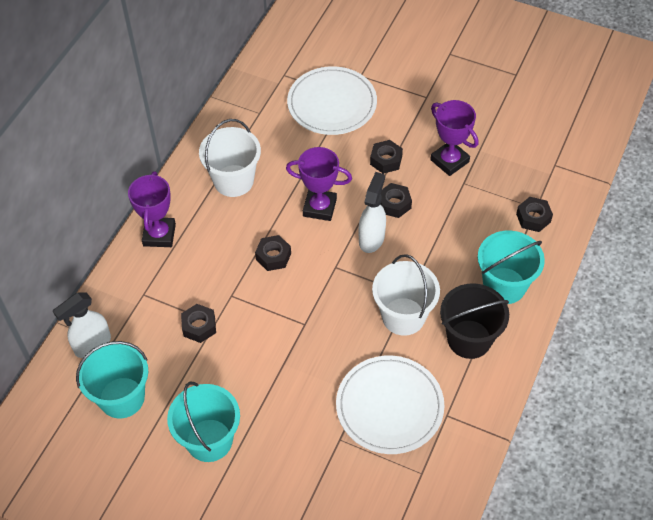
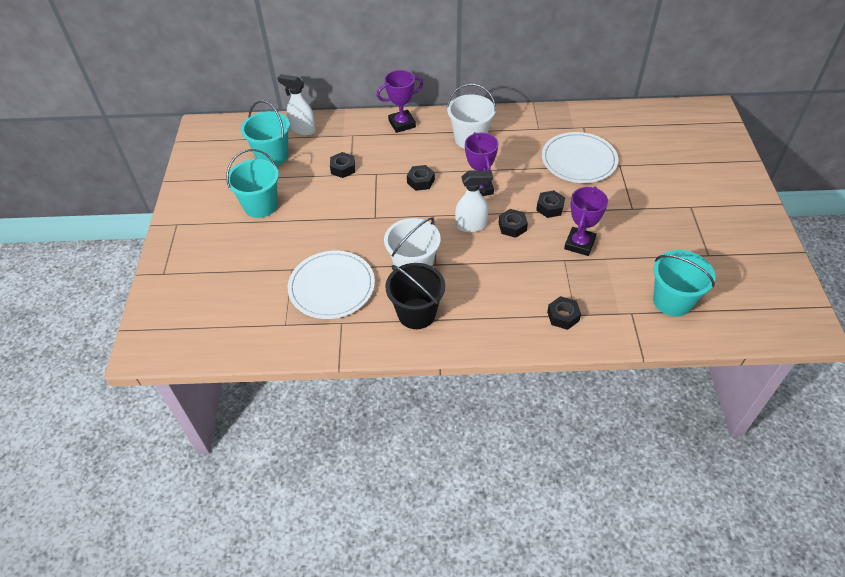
camera: 65 degrees right, 5 degrees down
(504, 285) = (481, 319): turquoise bucket -> turquoise bucket (672, 301)

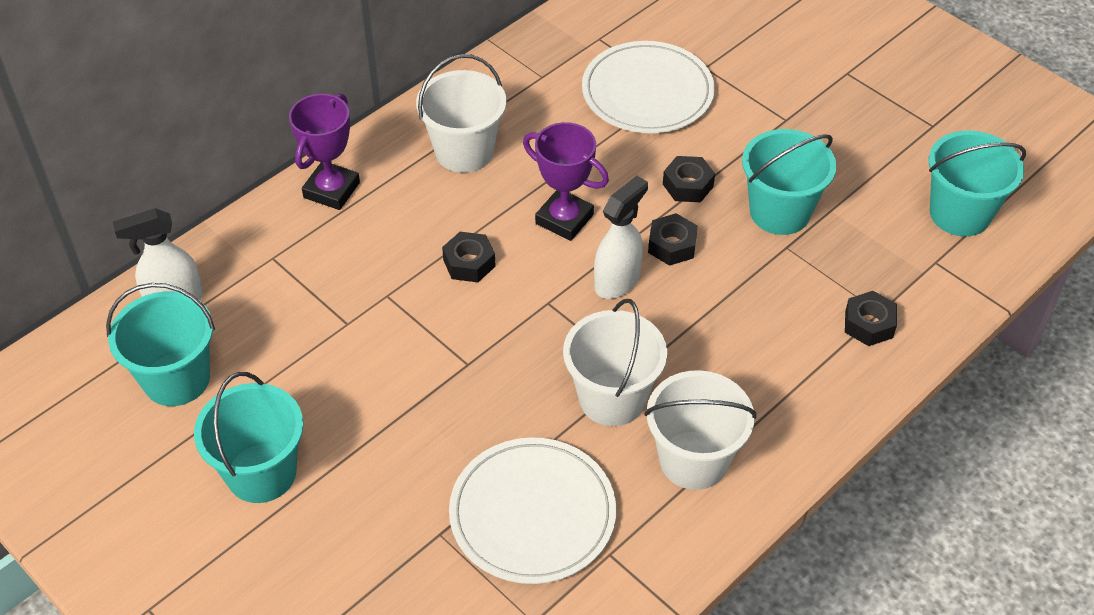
camera: 45 degrees left, 0 degrees up
(343, 168) = (324, 321): black nut -> none
(416, 313) = (693, 460): black bucket -> white bucket
(579, 244) = (779, 212): purple trophy -> turquoise bucket

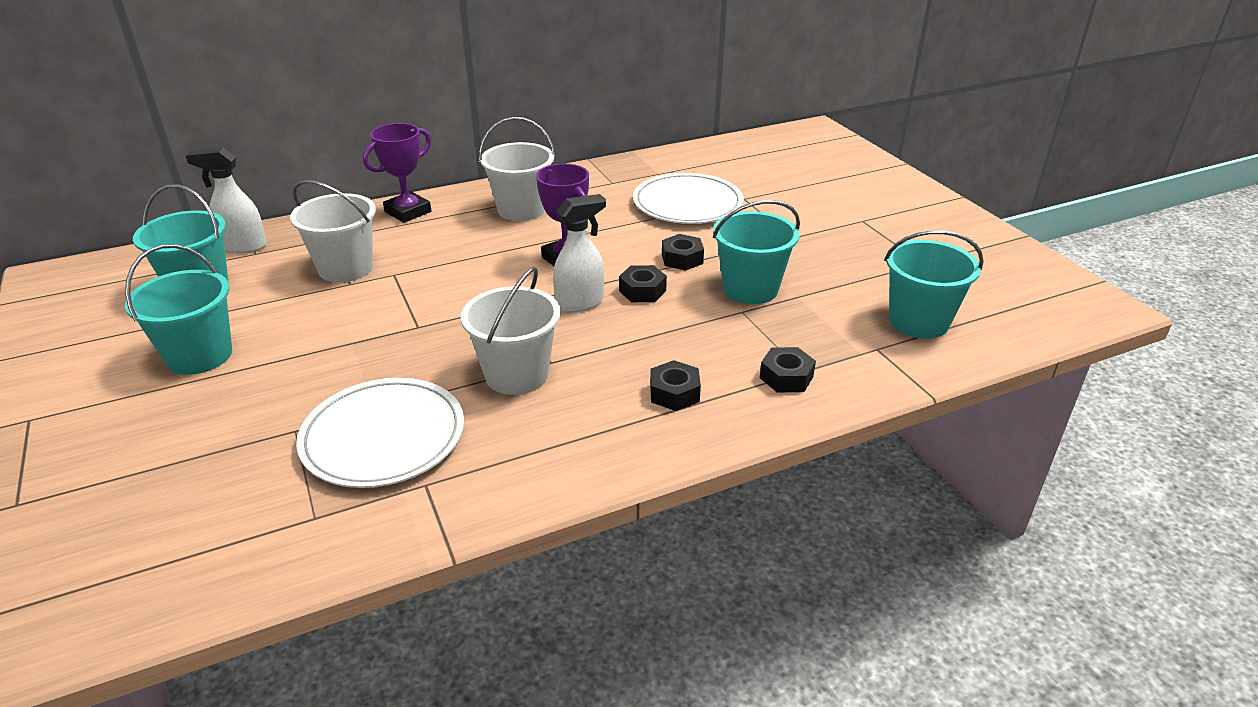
camera: 20 degrees right, 15 degrees down
(469, 263) = (471, 269): black nut -> black nut (674, 393)
(693, 460) = (555, 434): white bucket -> white bucket (345, 268)

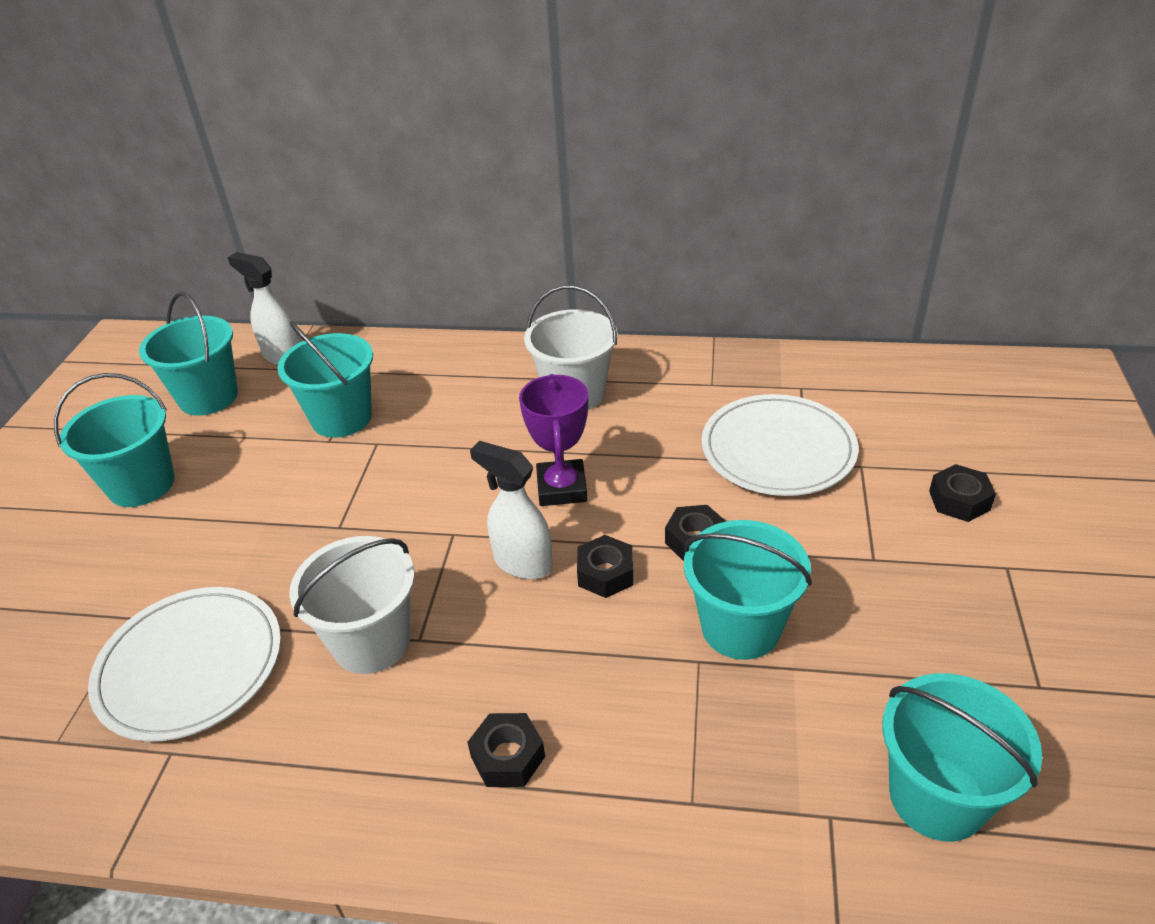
camera: 35 degrees right, 5 degrees up
(345, 268) = (341, 418): white bucket -> turquoise bucket
(408, 212) = (459, 358): purple trophy -> none
(580, 303) = (522, 562): white spray bottle -> white spray bottle turned 150 degrees counterclockwise
(786, 377) = (662, 803): black nut -> black nut (959, 500)

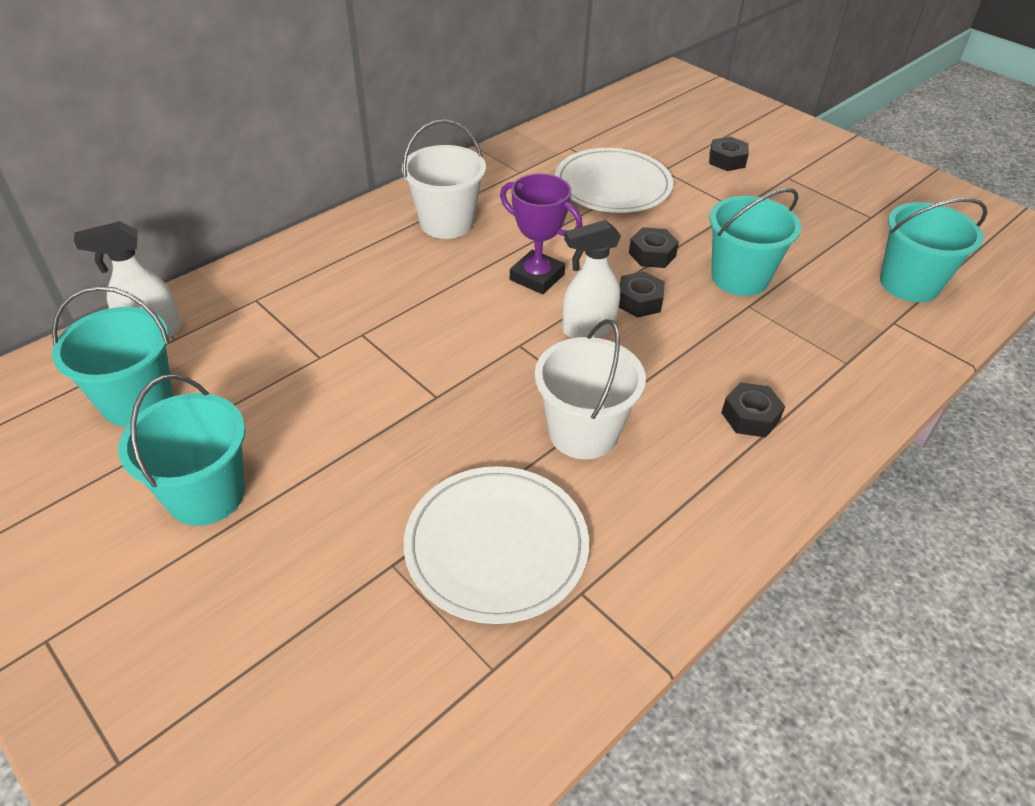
camera: 55 degrees left, 5 degrees up
(341, 418) = (300, 337): turquoise bucket -> none

